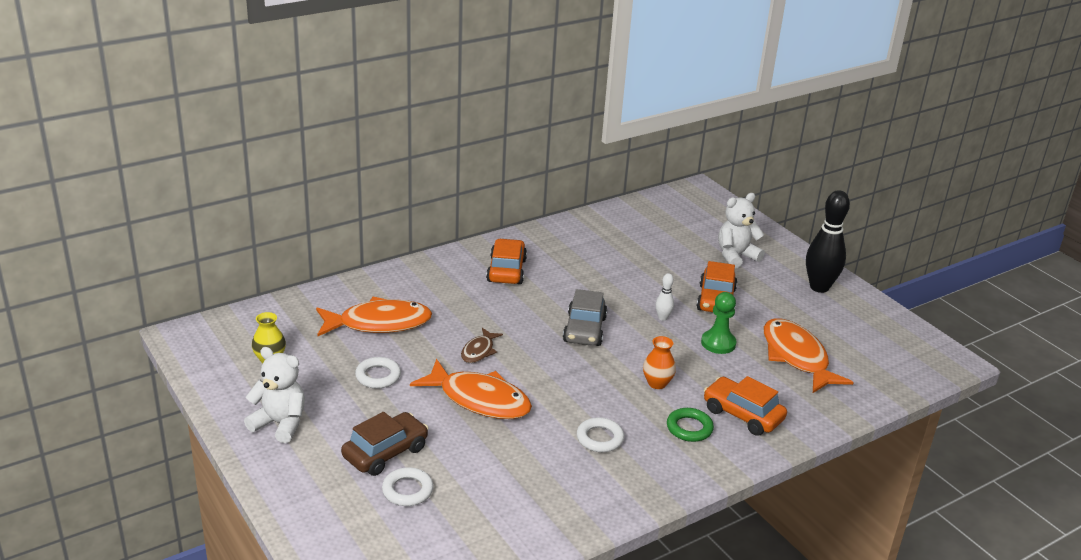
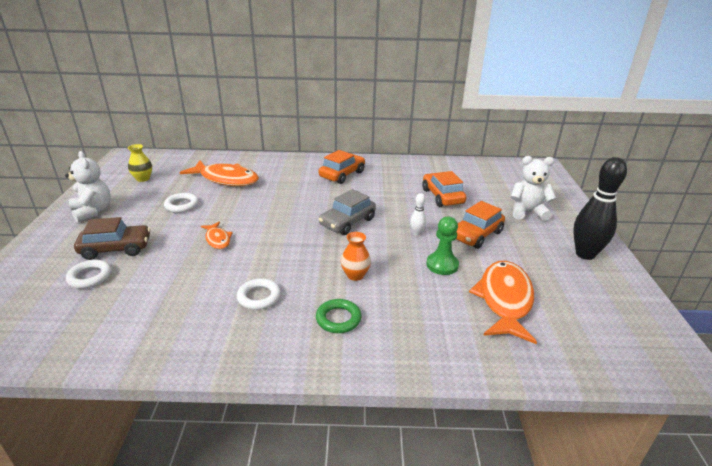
camera: 35 degrees right, 0 degrees up
(479, 351) = (260, 212): brown fish -> none
(479, 399) = (218, 239): orange fish -> orange fish, size x0.51
(742, 414) = (399, 327): orange car -> orange car (442, 196)

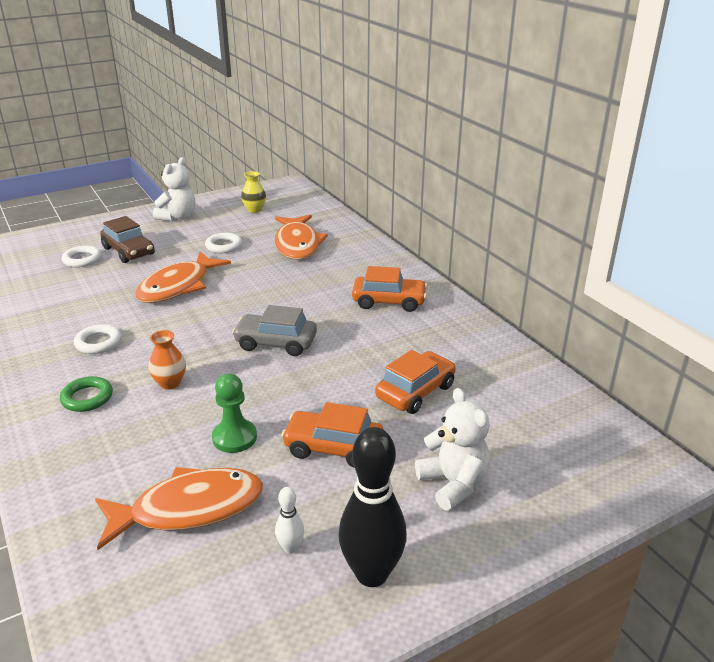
camera: 60 degrees right, 0 degrees up
(218, 239) = (178, 286): orange fish -> orange fish, size x1.96
(416, 233) = (294, 398): white bowling pin -> white bowling pin (290, 548)

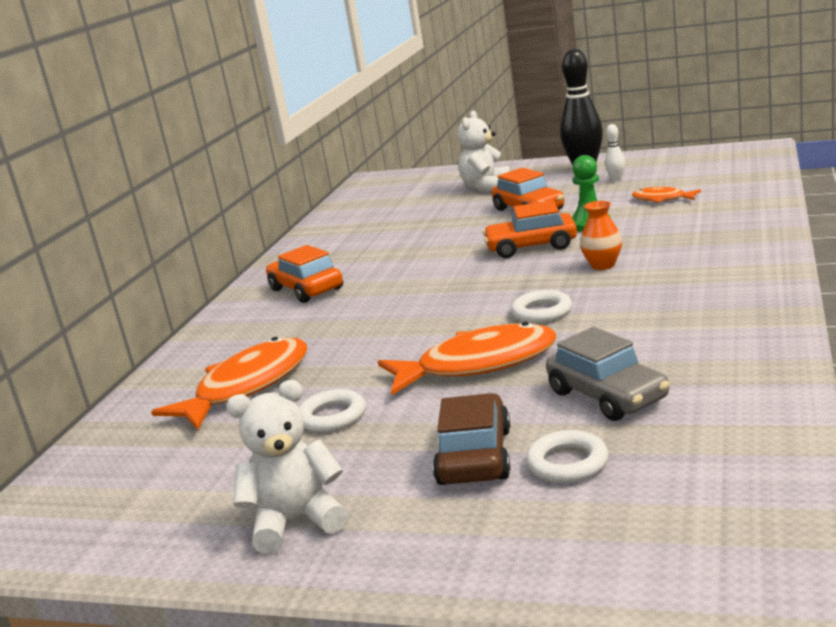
camera: 130 degrees left, 10 degrees down
(87, 398) = (693, 269): green ring -> none
(98, 343) = (644, 316): white ring -> white ring (542, 312)
(189, 509) = (662, 199): orange fish -> orange fish, size x0.51
(254, 210) = (166, 486): yellow vase -> none
(276, 343) = (465, 277): grey car -> grey car (607, 396)
(415, 392) = (422, 226): orange car -> orange car (531, 247)

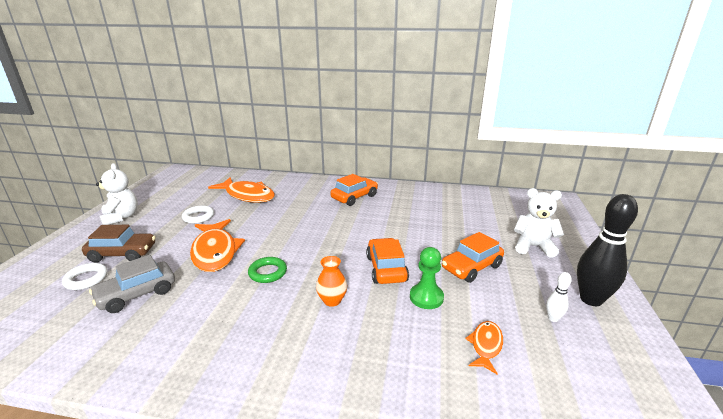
camera: 80 degrees right, 5 degrees up
(542, 312) = (268, 272): white ring -> green ring

